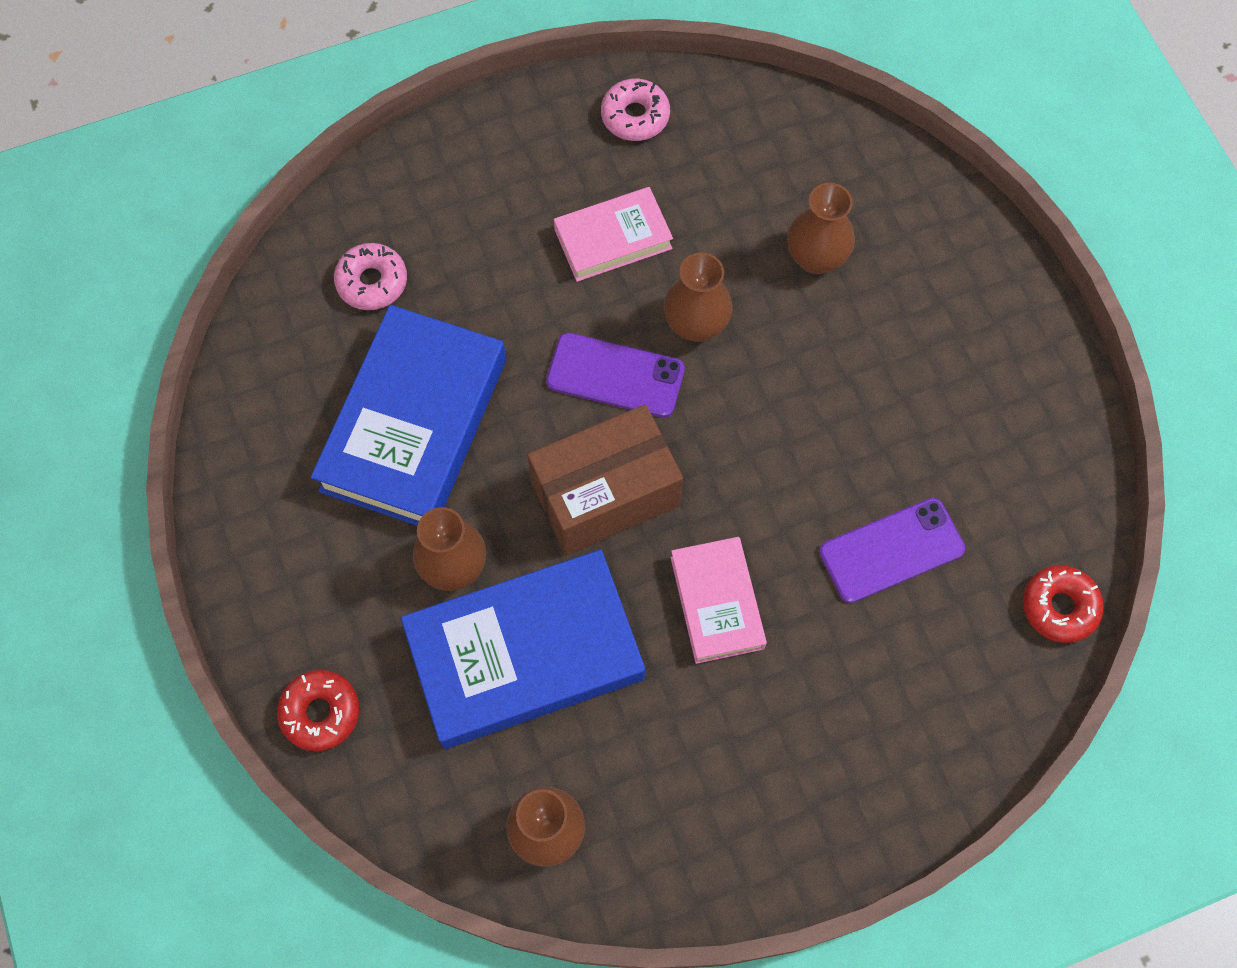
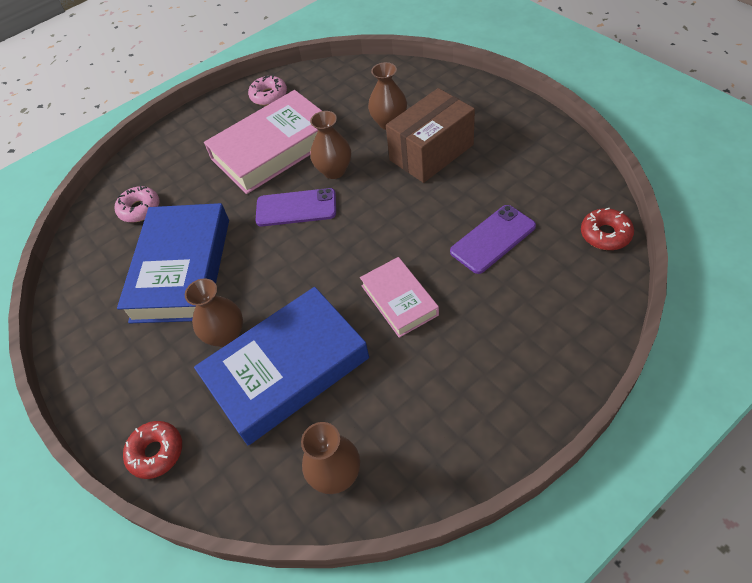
camera: 10 degrees left, 15 degrees down
(605, 494) = (310, 267): brown box -> brown box (431, 152)
(613, 239) = (274, 148): pink book -> pink book, size x1.83

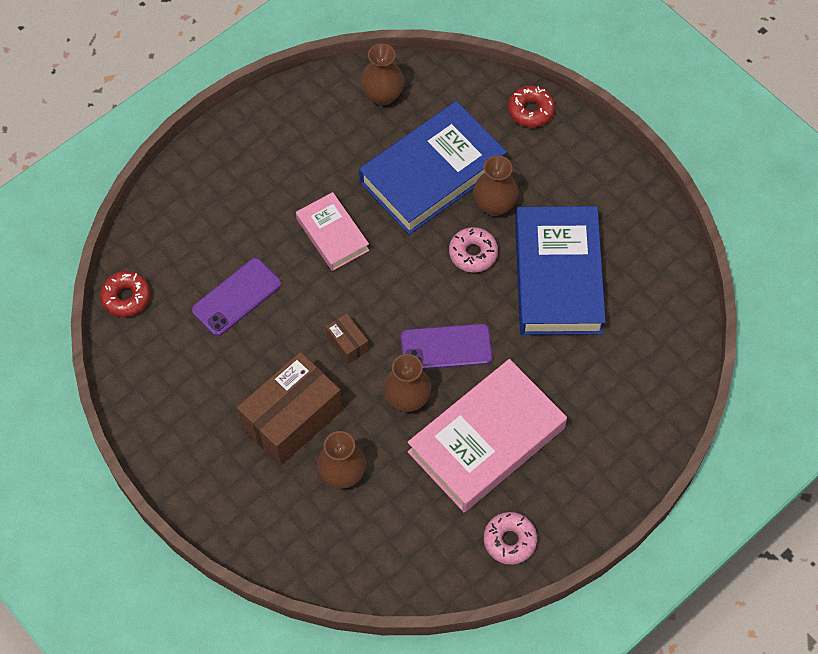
camera: 170 degrees right, 10 degrees up
(140, 209) = (631, 356): pink donut -> pink donut (473, 253)
(384, 207) = (347, 343): none -> brown box

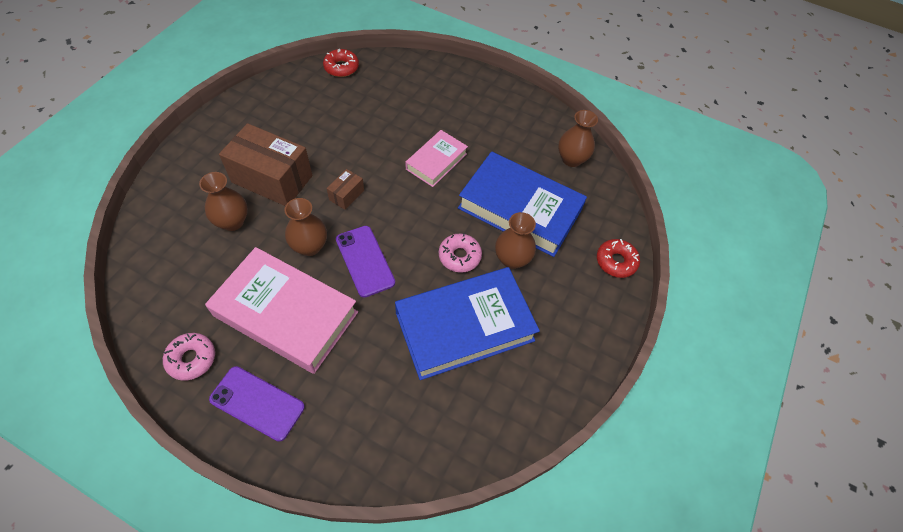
camera: 65 degrees right, 5 degrees down
(237, 297) = (362, 122): purple phone -> purple phone (257, 403)

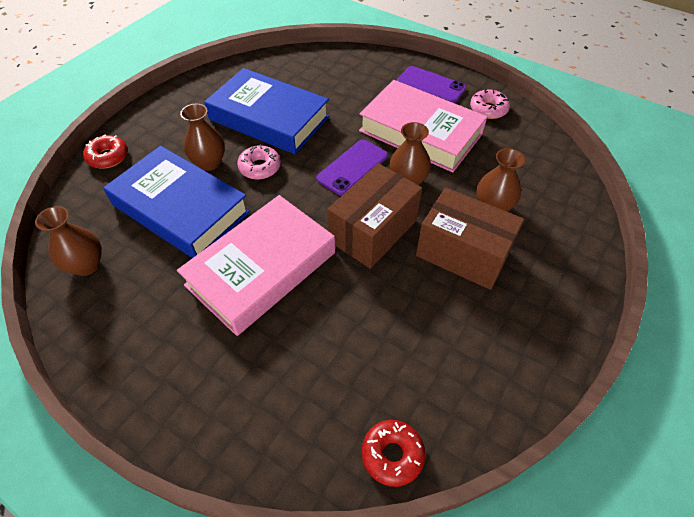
camera: 170 degrees left, 5 degrees down
(346, 195) = (373, 231): brown box -> brown box, size x2.20
(365, 261) = (353, 167): purple phone -> purple phone turned 60 degrees clockwise
(436, 161) = (261, 268): pink book -> pink book, size x1.83
(465, 327) = (269, 118): blue book -> blue book turned 45 degrees clockwise

